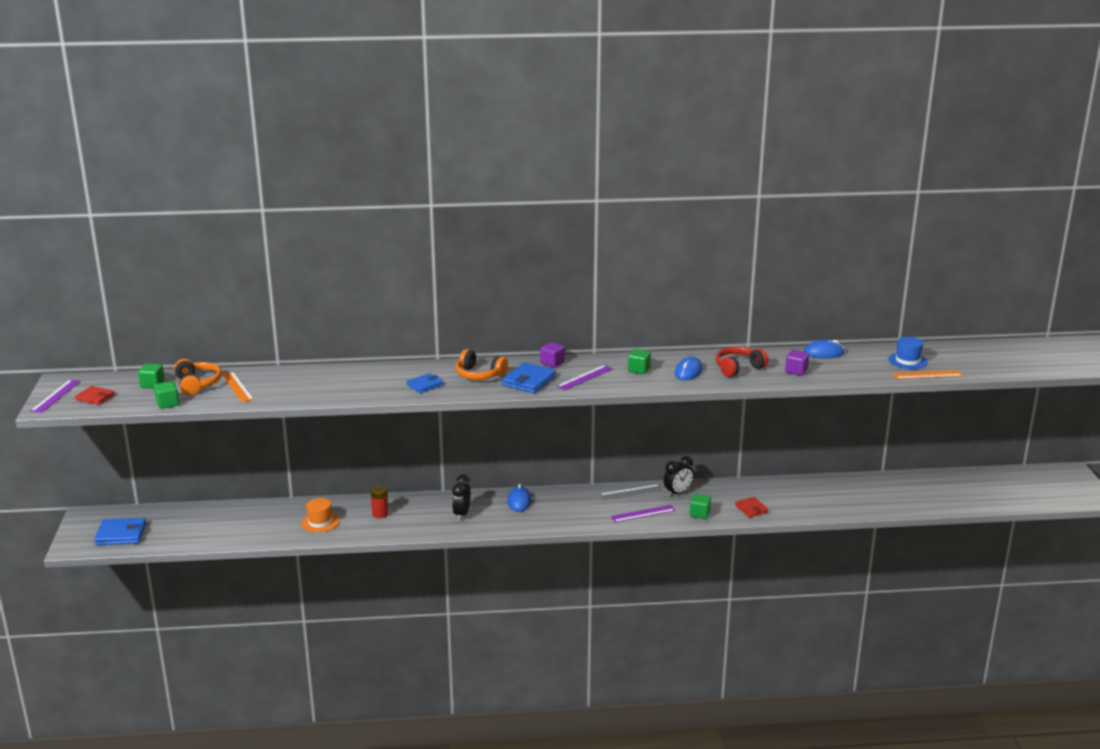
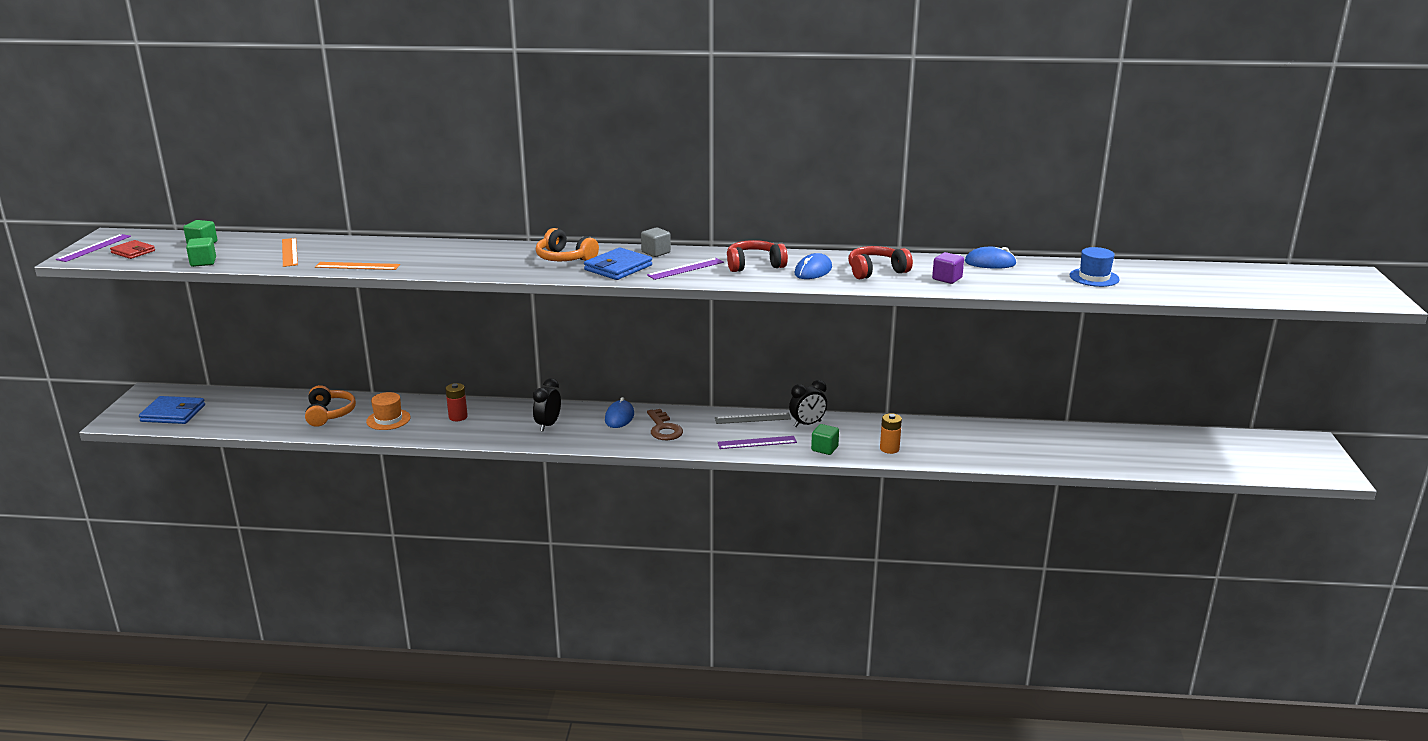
camera: 10 degrees right, 0 degrees up
(197, 384) = (249, 247): orange headphones -> orange headphones (329, 414)
(425, 385) = (496, 264): blue wallet -> none
(552, 363) = (656, 252): purple cube -> grey cube
(561, 508) = (664, 429): none -> brown key
(639, 370) = (754, 265): green cube -> red headphones
(751, 509) = (889, 449): red wallet -> orange battery
(927, 375) = (1114, 293): orange ruler -> orange ruler (357, 266)

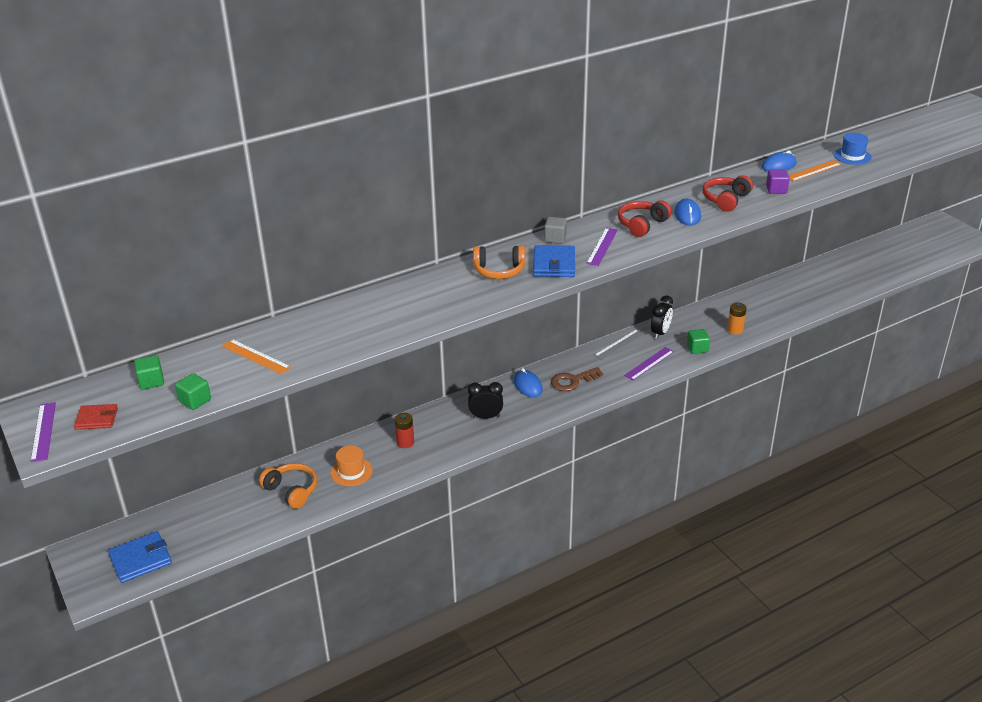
camera: 35 degrees left, 10 degrees up
(357, 266) = (346, 346): orange ruler -> orange ruler (813, 170)
(548, 425) = (486, 417): black clock -> black clock turned 105 degrees clockwise
(664, 429) = (572, 381): brown key -> brown key turned 120 degrees clockwise

